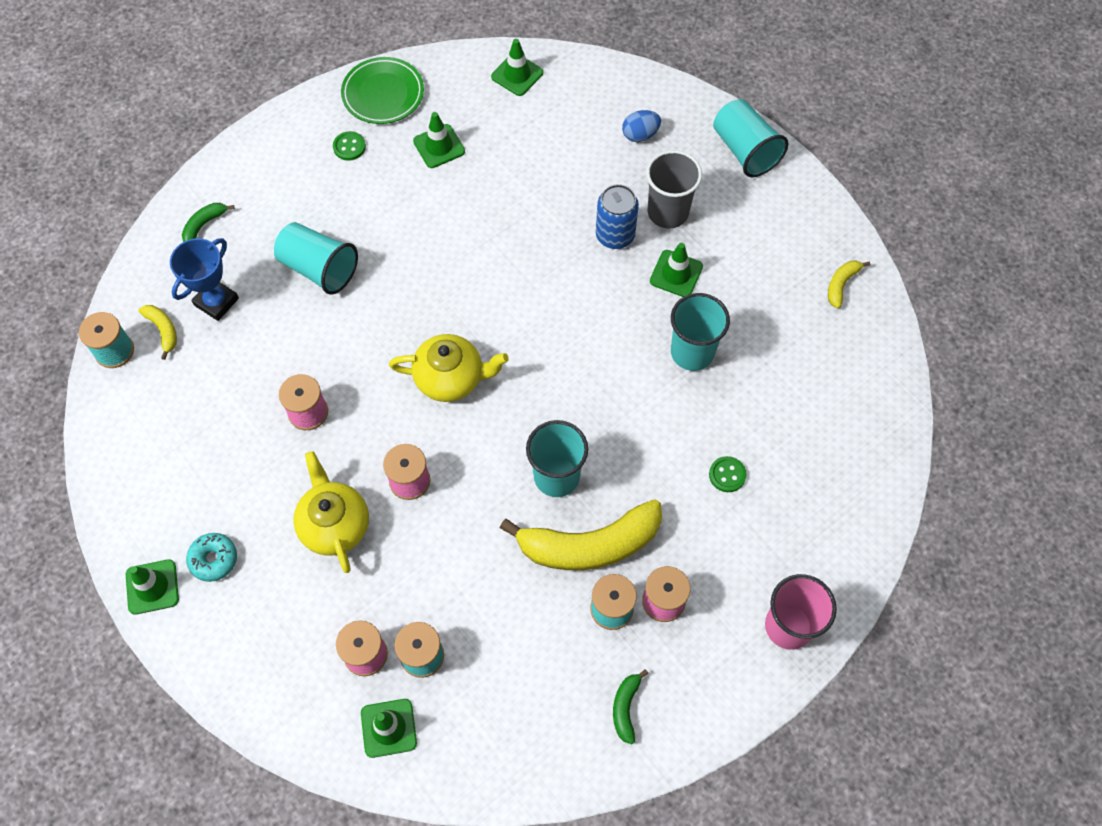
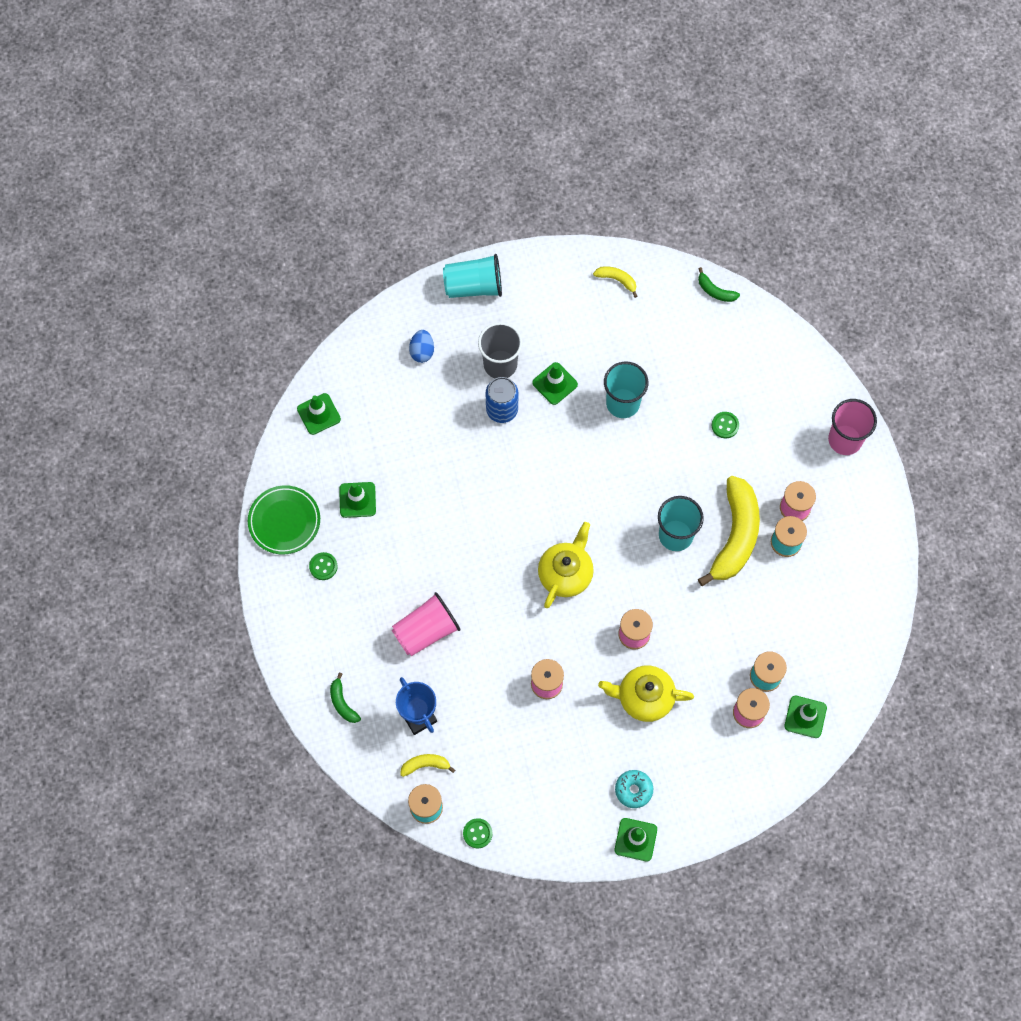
camera: 65 degrees left, 5 degrees up
(101, 414) = (477, 833): none -> green button
(319, 268) = (426, 631): turquoise cup -> pink cup
(625, 707) = (855, 563): green banana -> green banana (715, 291)
(841, 284) = (617, 280): yellow banana -> yellow banana turned 150 degrees clockwise

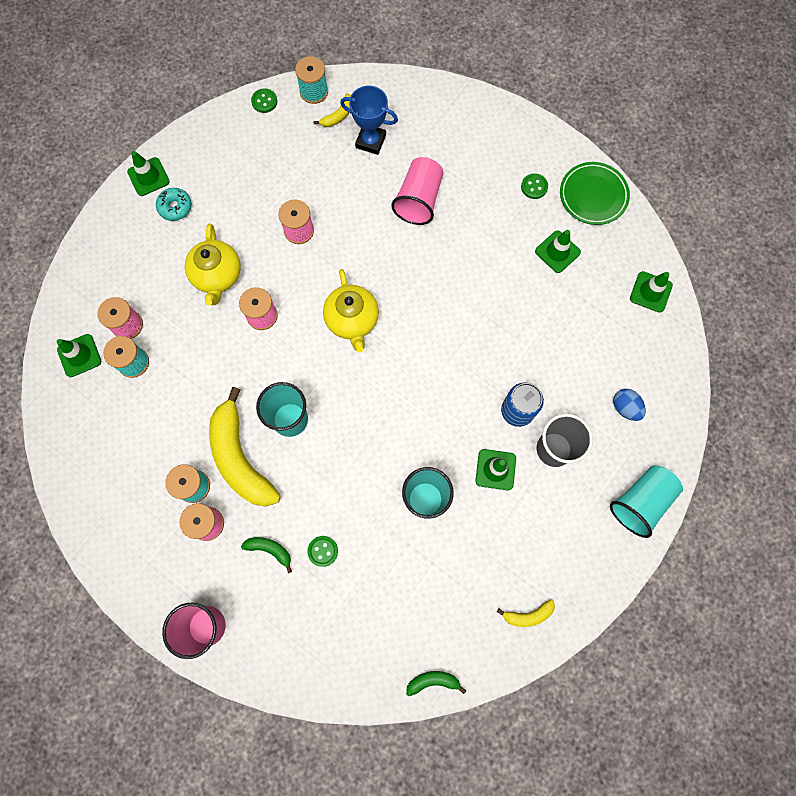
camera: 140 degrees right, 5 degrees up
(342, 703) = (431, 111): green banana -> green banana (270, 550)
(644, 697) = (217, 275): yellow teapot -> yellow teapot turned 120 degrees clockwise

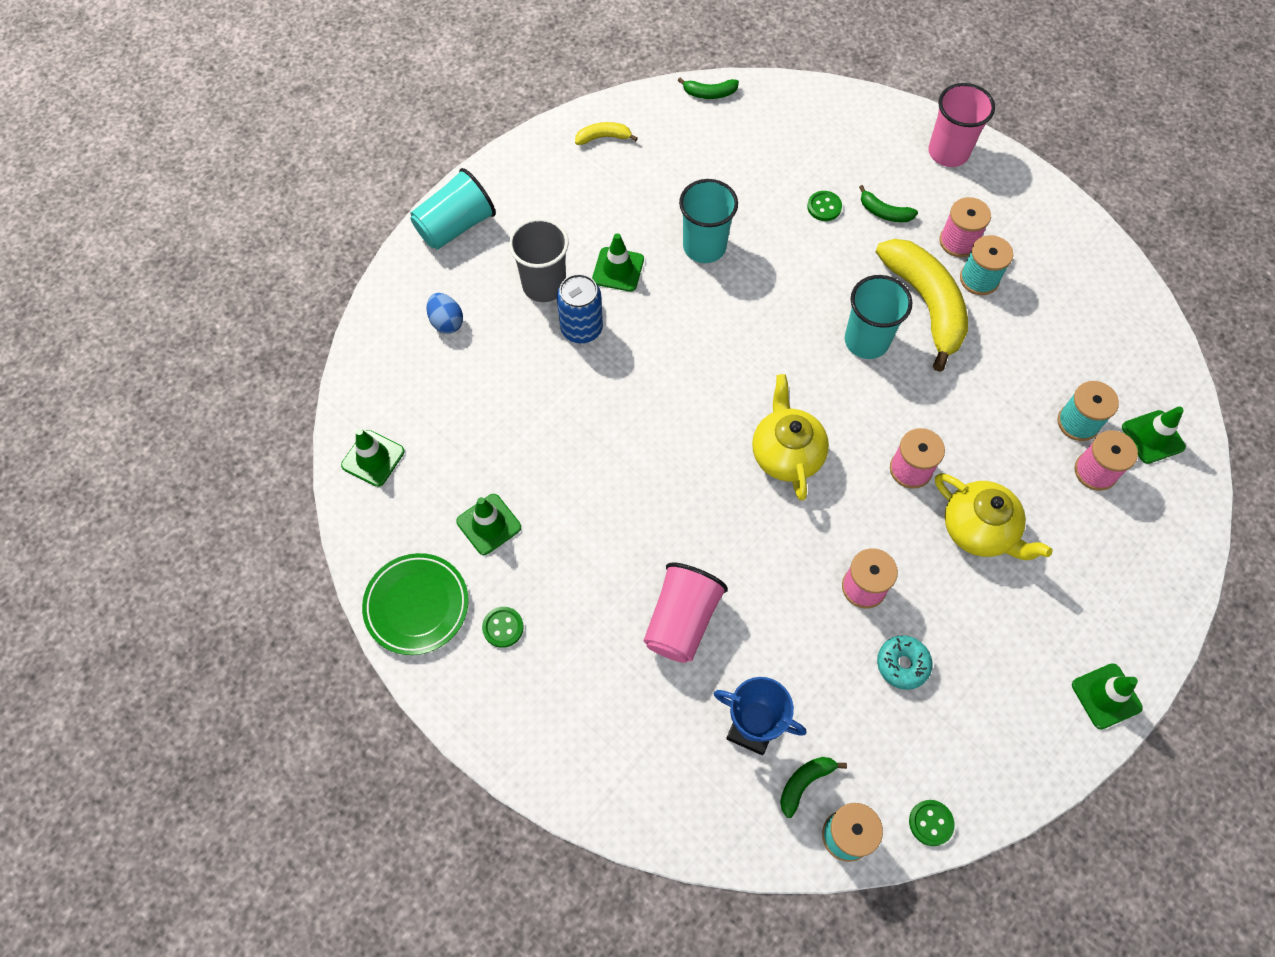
camera: 175 degrees left, 10 degrees down
(175, 207) = (1055, 640): turquoise donut -> turquoise donut (902, 664)
(217, 275) = (979, 530): yellow teapot -> yellow teapot turned 135 degrees clockwise
(338, 116) = (804, 783): yellow banana -> green banana

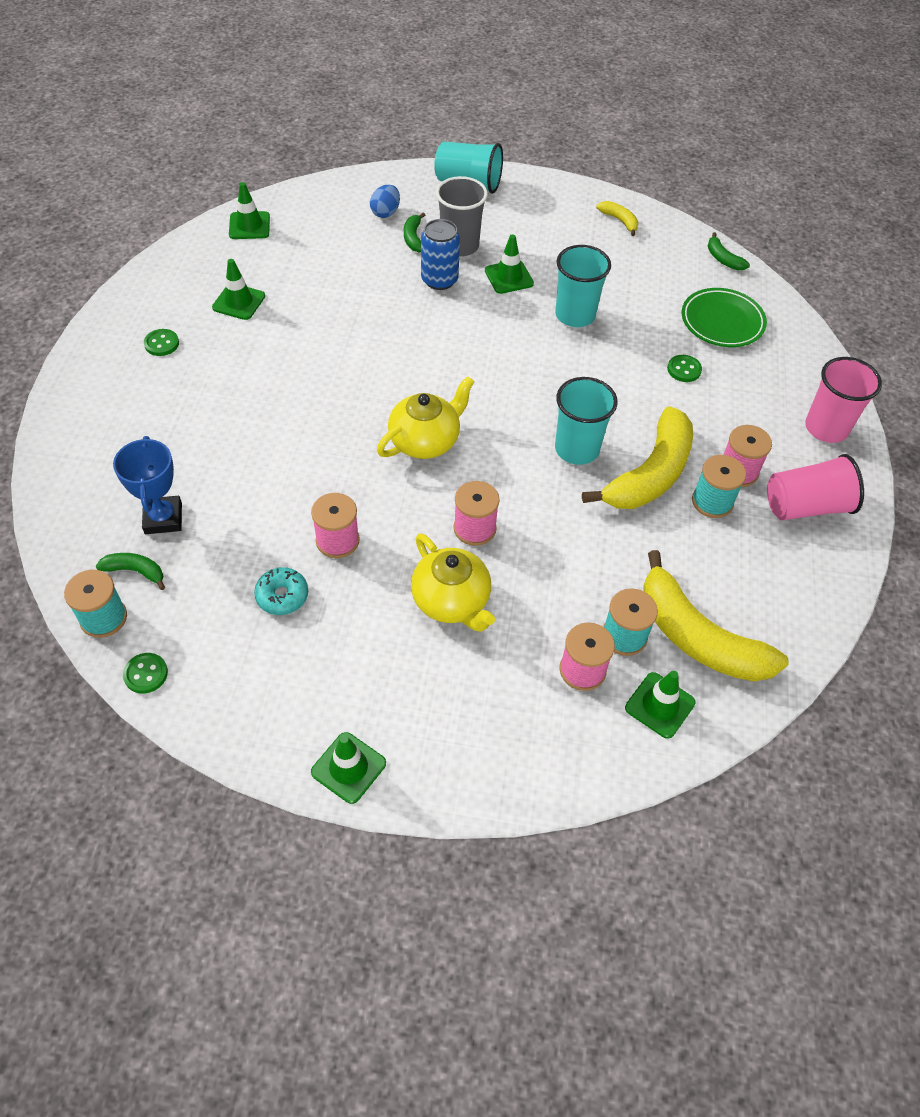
camera: 55 degrees right, 10 degrees down
(417, 605) = (151, 294): green plate -> green plate (722, 321)
(681, 621) = (230, 438): pink cup -> pink cup (805, 506)
(884, 212) = (717, 410): green banana -> green banana (413, 238)
(979, 530) = (451, 601): yellow teapot -> yellow teapot turned 45 degrees counterclockwise
(1104, 372) = (698, 637): none -> yellow banana

